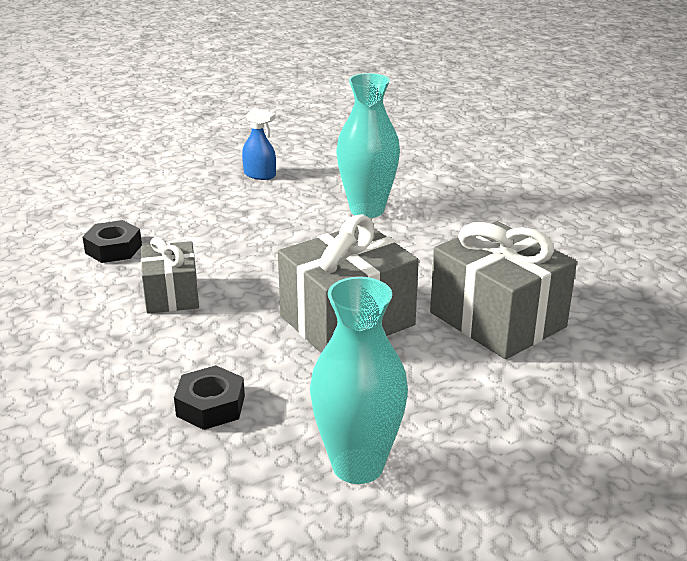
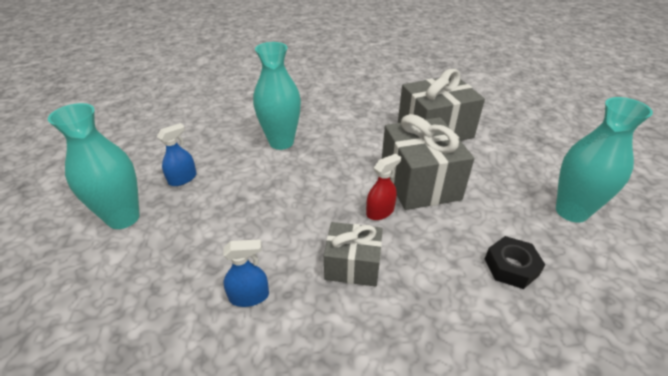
camera: 70 degrees left, 10 degrees up
(113, 249) = (249, 296): black nut -> blue spray bottle
(188, 166) = (123, 218): none -> turquoise vase
(268, 299) = (380, 211): none -> red spray bottle

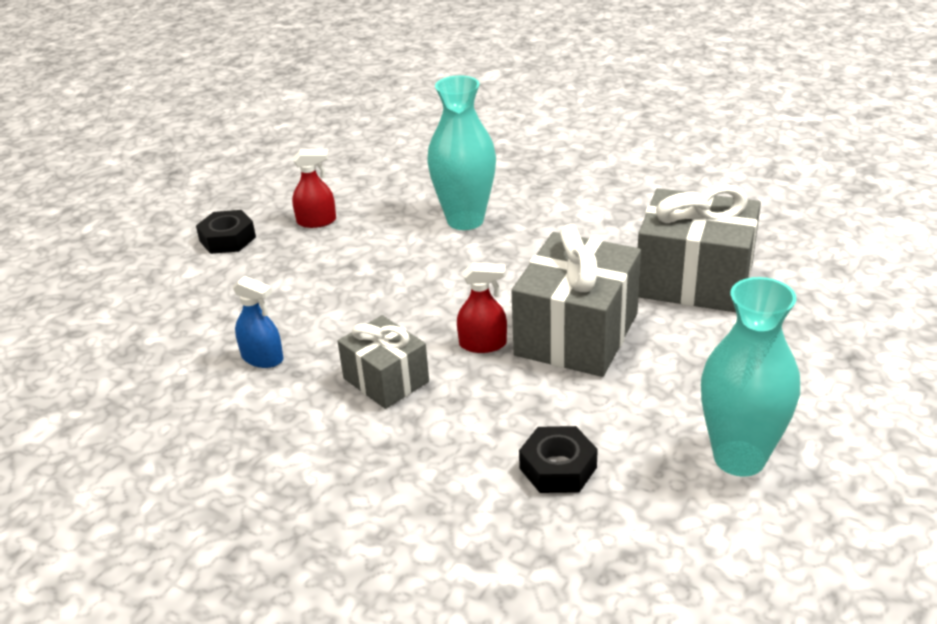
camera: 40 degrees right, 5 degrees down
(123, 218) = (227, 239): turquoise vase -> black nut
(183, 179) = (316, 221): blue spray bottle -> red spray bottle

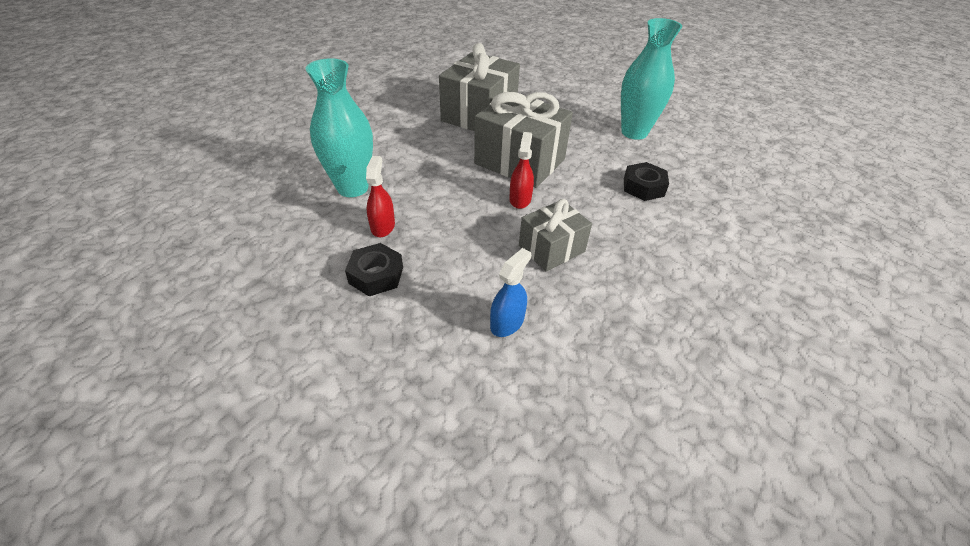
camera: 85 degrees left, 10 degrees up
(227, 239) = (277, 352): black nut -> black nut (376, 275)
(316, 221) = (290, 276): red spray bottle -> red spray bottle (383, 226)

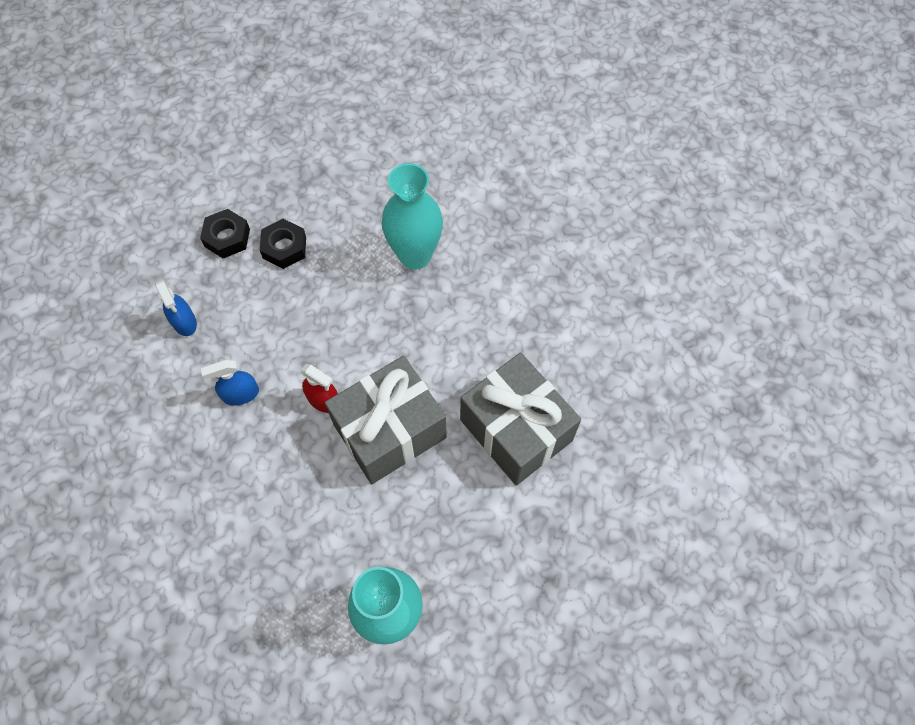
camera: 115 degrees right, 20 degrees up
(383, 226) = (343, 267): red spray bottle -> none
(551, 249) = (240, 394): grey gift -> blue spray bottle
(643, 187) = (279, 544): black nut -> black nut (227, 237)

